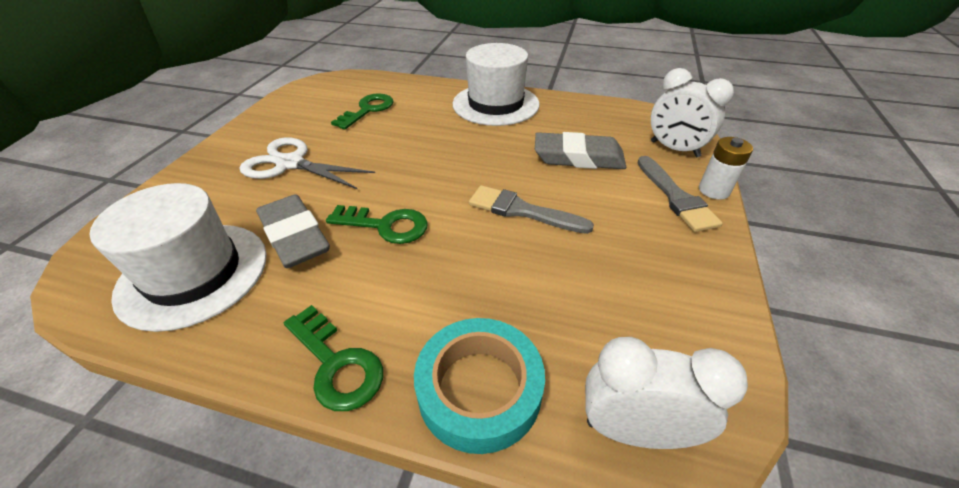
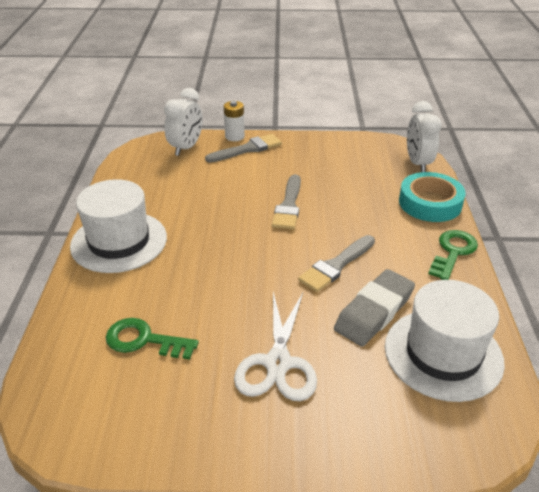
camera: 105 degrees left, 5 degrees down
(386, 225) = (336, 266): green key -> grey brush
(578, 157) = (210, 187): grey eraser -> none

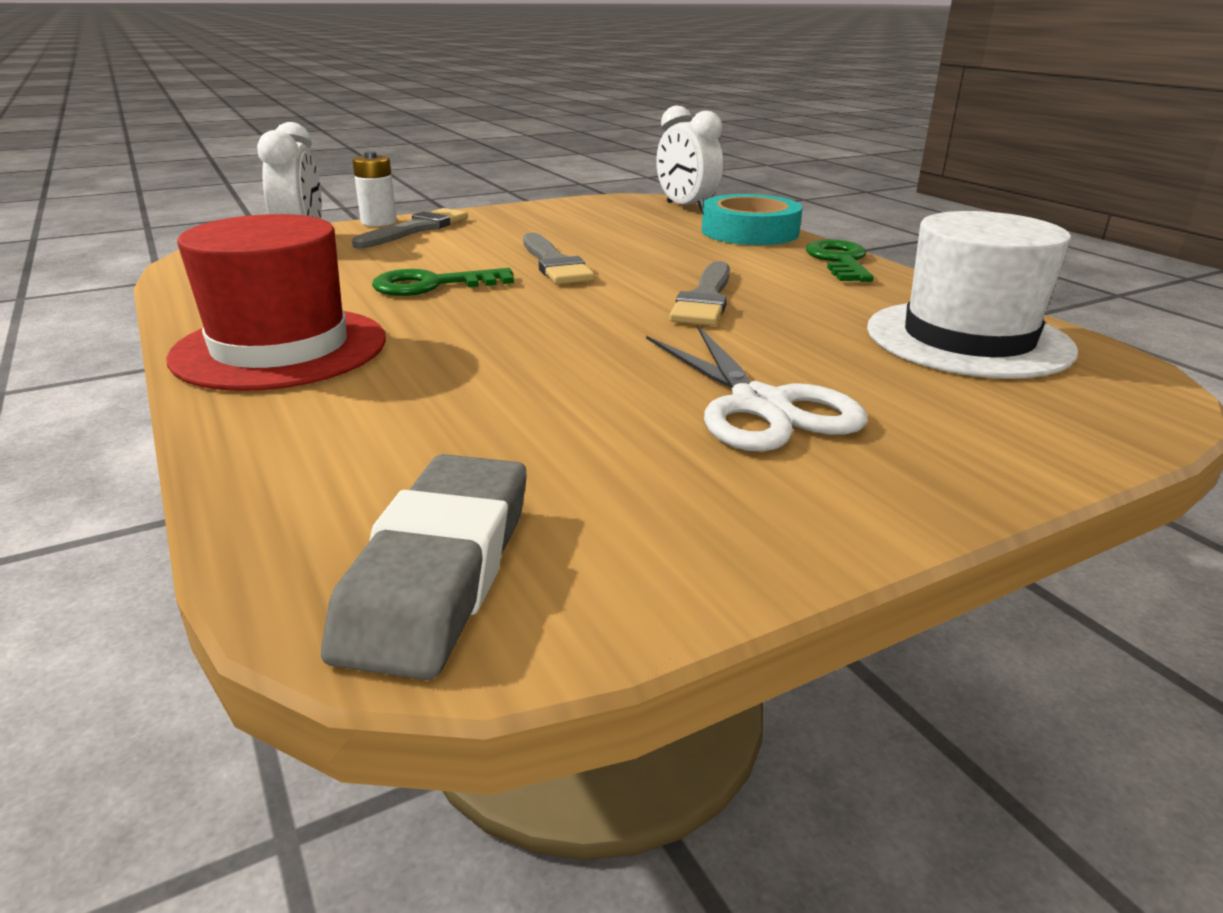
camera: 30 degrees left, 10 degrees down
(119, 241) = (280, 348): white hat -> red hat
(144, 340) = (479, 444): green key -> green key (432, 285)
(374, 312) = (823, 326): grey eraser -> grey eraser (439, 573)

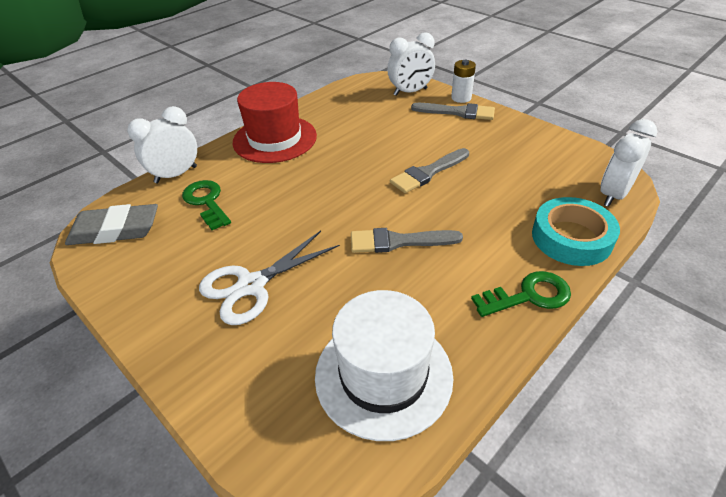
camera: 75 degrees right, 15 degrees up
(263, 470) = (176, 175): none -> white clock
(432, 285) = (368, 147): green key -> green key (206, 202)

